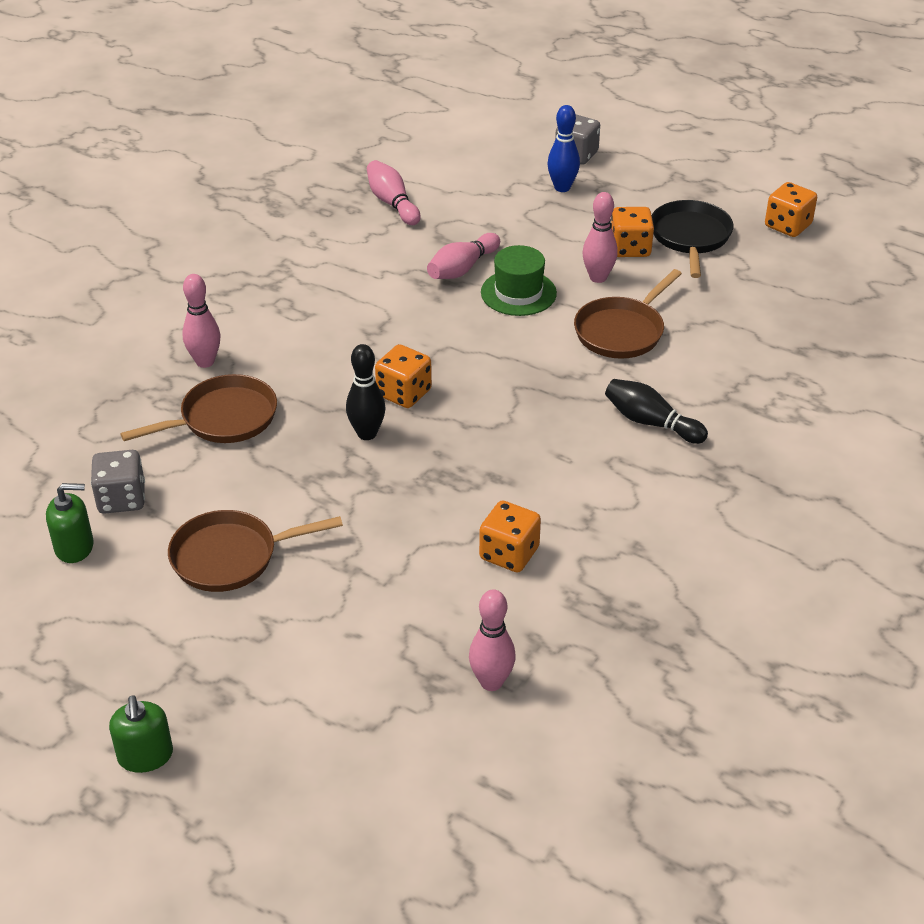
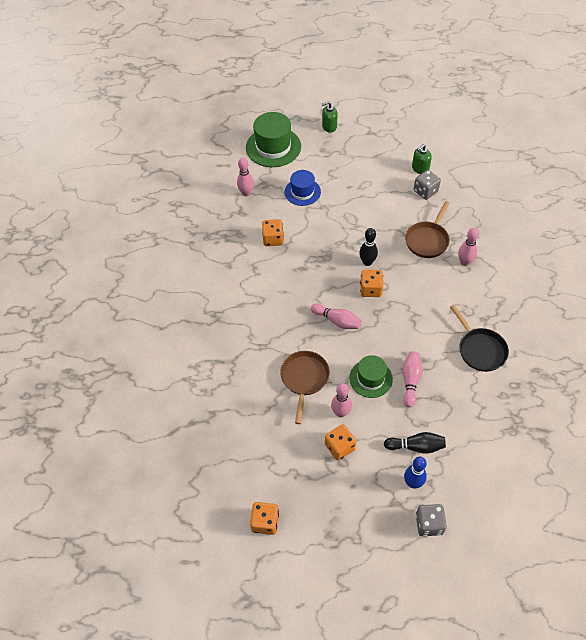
camera: 150 degrees right, 15 degrees up
(145, 756) = (329, 126): green soap dispenser -> green soap dispenser turned 60 degrees counterclockwise
(231, 557) = (366, 191): brown pan -> none
(332, 772) = (273, 147): none -> green hat
(364, 621) = (302, 192): none -> blue hat
(392, 203) = (489, 412): pink bowling pin -> pink bowling pin (337, 321)
(651, 422) = (258, 329): black bowling pin -> black bowling pin (416, 446)
(690, 238) = (313, 476): black pan -> black pan (480, 349)

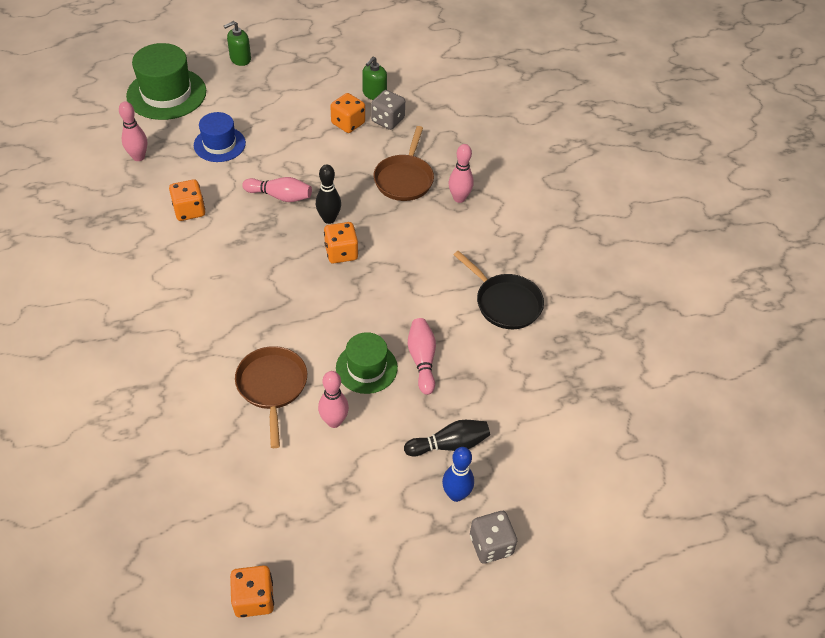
camera: 20 degrees left, 5 degrees down
(337, 321) = (303, 301): pink bowling pin -> pink bowling pin (280, 196)
(339, 447) = (342, 468): orange dice -> orange dice (348, 123)

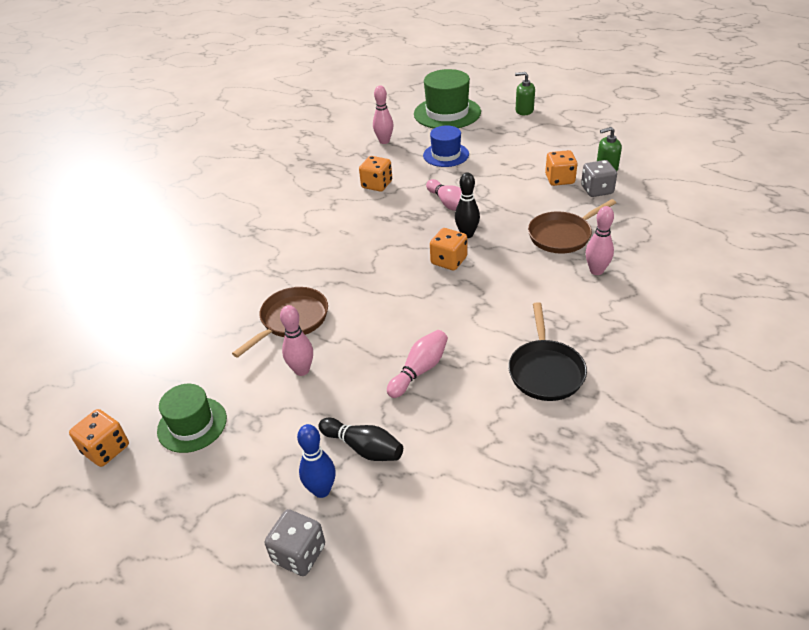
camera: 50 degrees right, 10 degrees down
(366, 368) = (370, 349): green hat -> green hat (192, 424)

